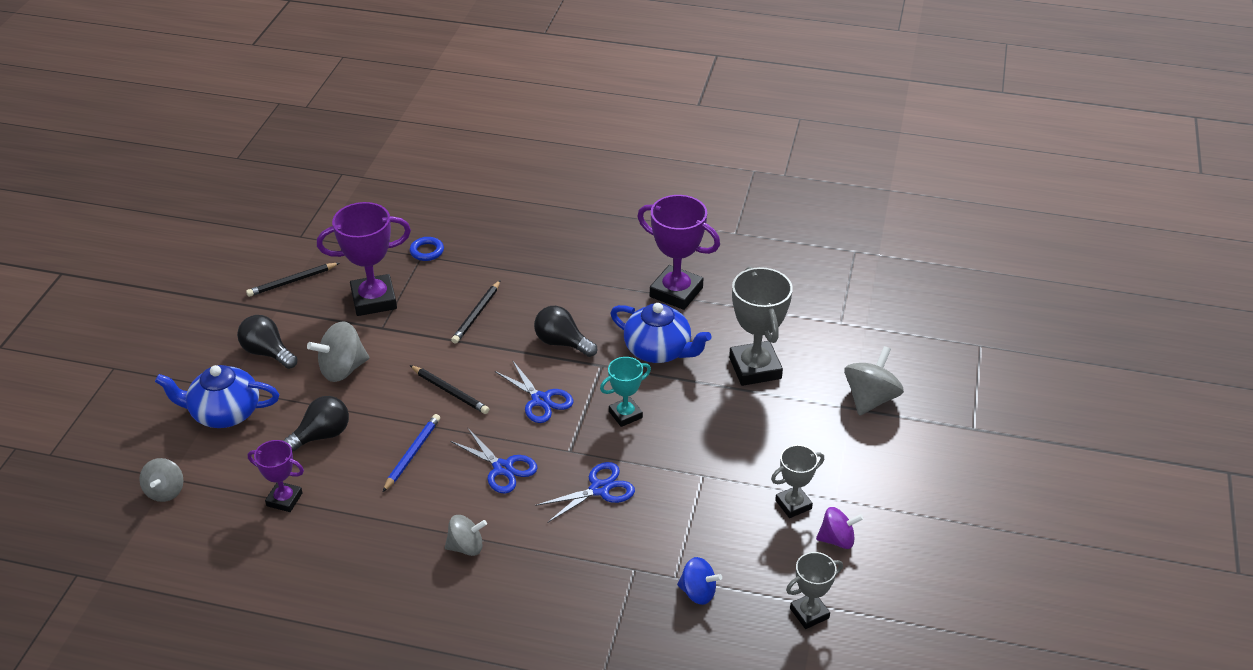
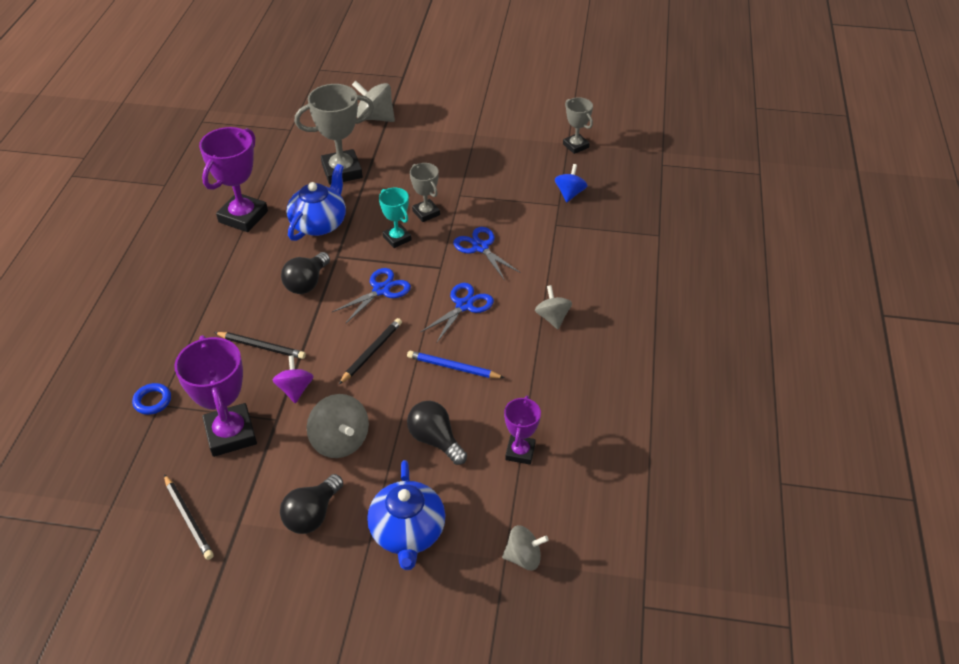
camera: 95 degrees left, 5 degrees up
(793, 504) = (482, 152): grey trophy -> grey trophy (426, 213)
(837, 539) = (511, 134): purple spinning top -> purple spinning top (295, 389)

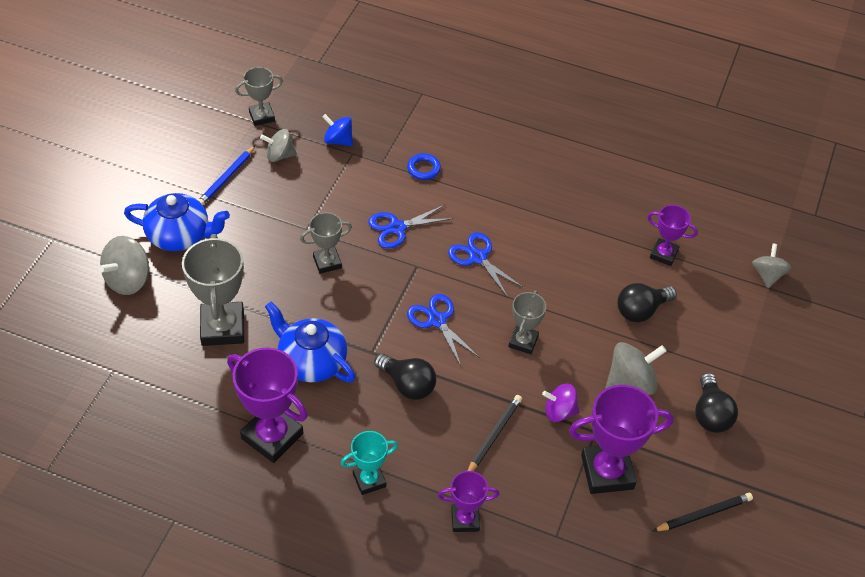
camera: 80 degrees left, 5 degrees up
(152, 401) = (550, 542): blue ring -> blue ring (423, 169)
(173, 341) = (465, 520): none -> purple trophy
(312, 514) = (710, 414): black light bulb -> black light bulb turned 45 degrees clockwise
(371, 352) = (523, 341): black pencil -> grey trophy
(397, 238) = (360, 294): turquoise trophy -> turquoise trophy (369, 480)
(408, 532) = (736, 347): blue teapot -> blue teapot (180, 235)
(453, 367) = (557, 281): blue pencil -> blue pencil (226, 178)
(552, 317) = (511, 196): grey spinning top -> grey spinning top (279, 155)

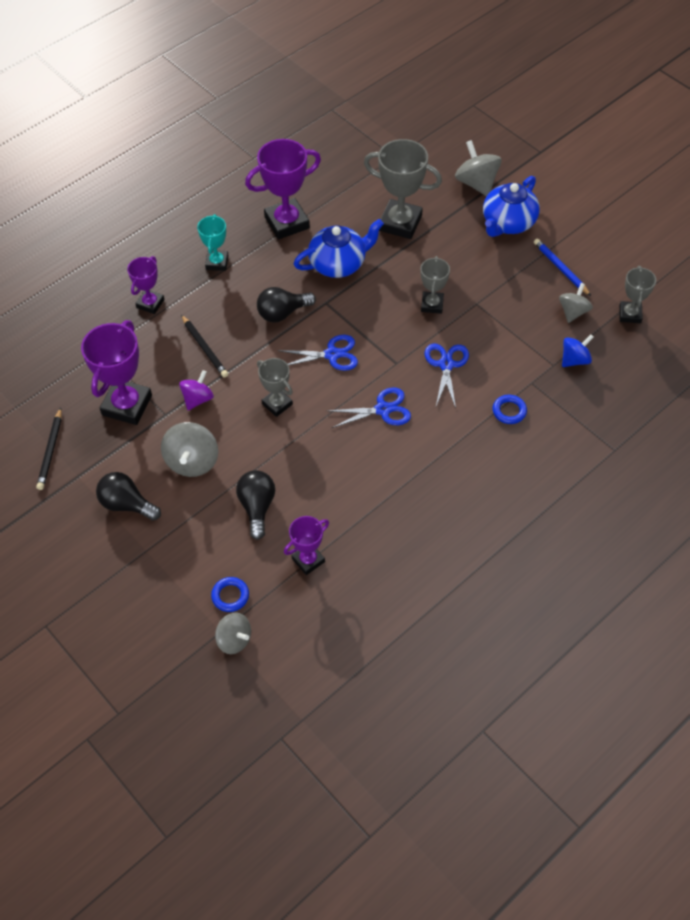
camera: 120 degrees right, 5 degrees up
(734, 294) = (230, 596): none -> blue ring

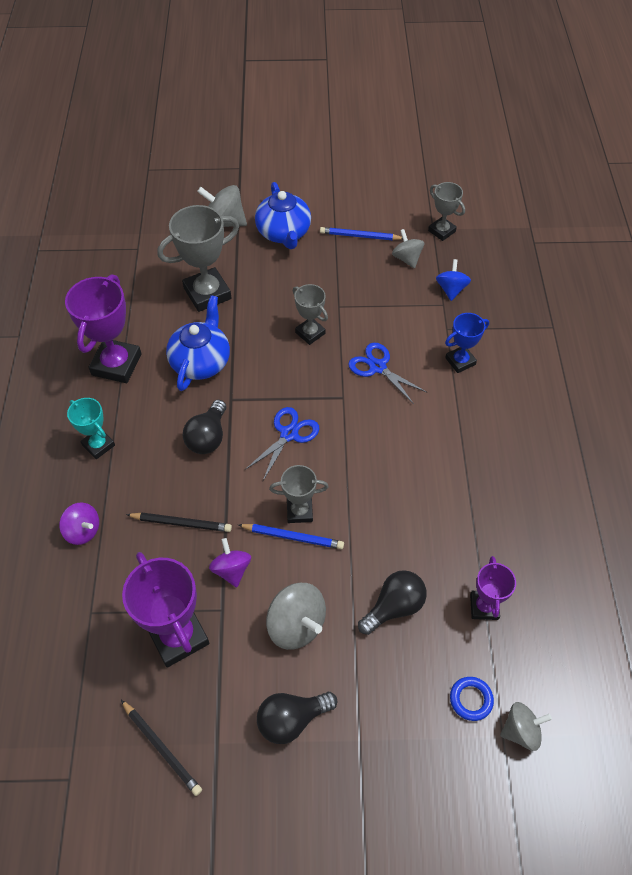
camera: 50 degrees left, 0 degrees up
(150, 303) = (83, 531): purple trophy -> purple spinning top
(254, 414) = (293, 537): none -> blue pencil
(257, 507) = (394, 607): black light bulb -> black light bulb turned 105 degrees clockwise
(383, 410) = (380, 440): blue scissors -> none
(509, 411) = (460, 361): blue ring -> blue trophy

